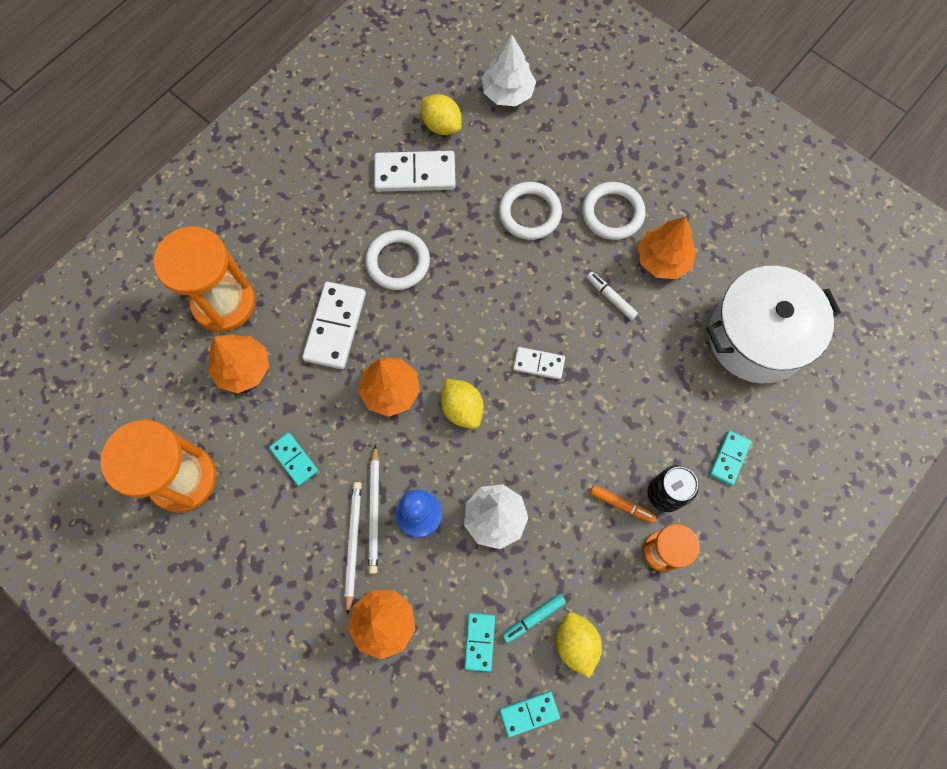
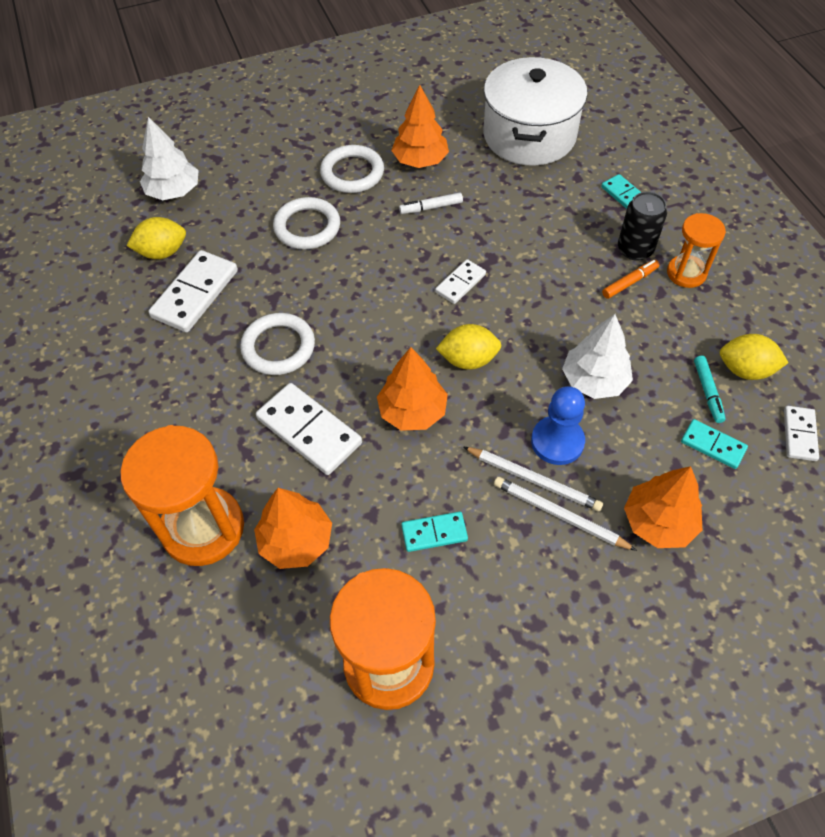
camera: 60 degrees left, 15 degrees down
(529, 713) = (799, 435): turquoise domino -> white domino

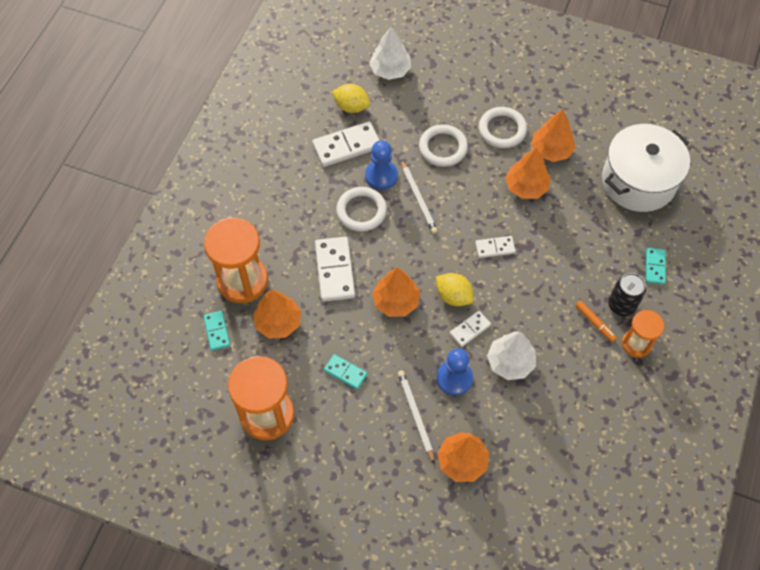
camera: 40 degrees right, 5 degrees up
(266, 297) = (381, 176): none -> blue pawn
(431, 207) = (526, 187): white marker -> orange tree
(533, 479) = (421, 387): white pencil -> white pencil (418, 198)
(629, 282) = (594, 323): orange marker -> orange marker turned 45 degrees clockwise
(707, 392) = (567, 419): turquoise marker -> none
(713, 445) = (536, 449): turquoise domino -> turquoise domino (217, 331)
(745, 370) = (604, 426): yellow lemon -> none
(799, 435) = (592, 484): white domino -> white domino (470, 329)

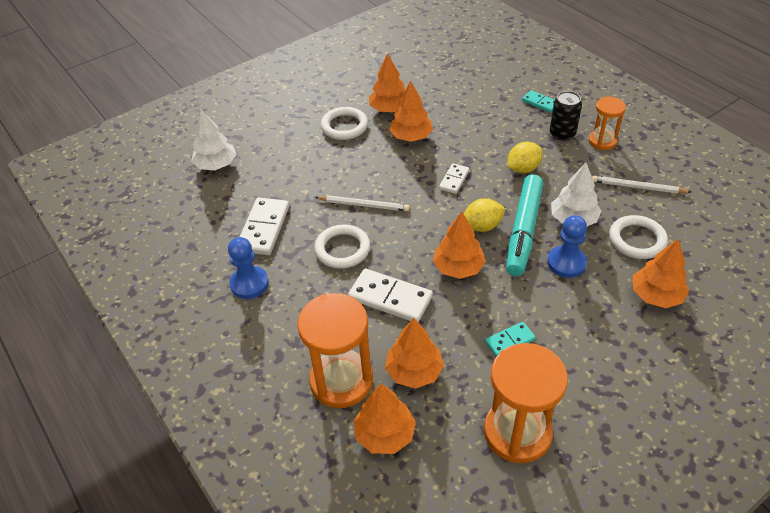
camera: 55 degrees left, 15 degrees down
(217, 331) = (385, 434): turquoise domino -> orange tree
(351, 107) = (226, 206): yellow lemon -> yellow lemon (523, 169)
(381, 176) = (318, 219): blue pawn -> blue pawn (249, 284)
(415, 416) = (589, 308): white pencil -> white pencil (638, 187)
(443, 148) = (327, 167): white ring -> white ring (637, 240)
(470, 329) = (523, 231): white domino -> turquoise marker
(594, 323) = (568, 155): orange marker -> none
(638, 181) = (458, 79): white pot -> none

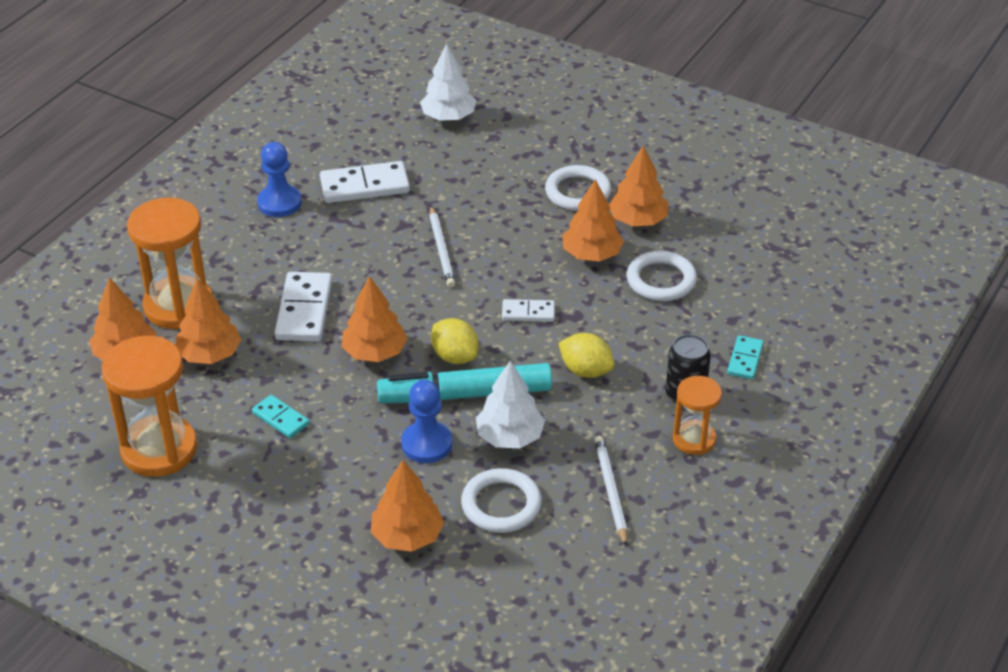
camera: 65 degrees right, 5 degrees down
(342, 249) = (361, 253): white ring -> white ring (661, 280)

